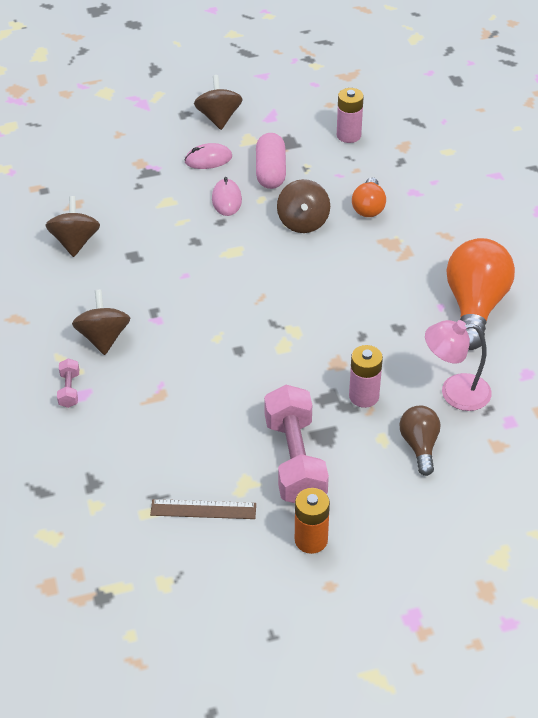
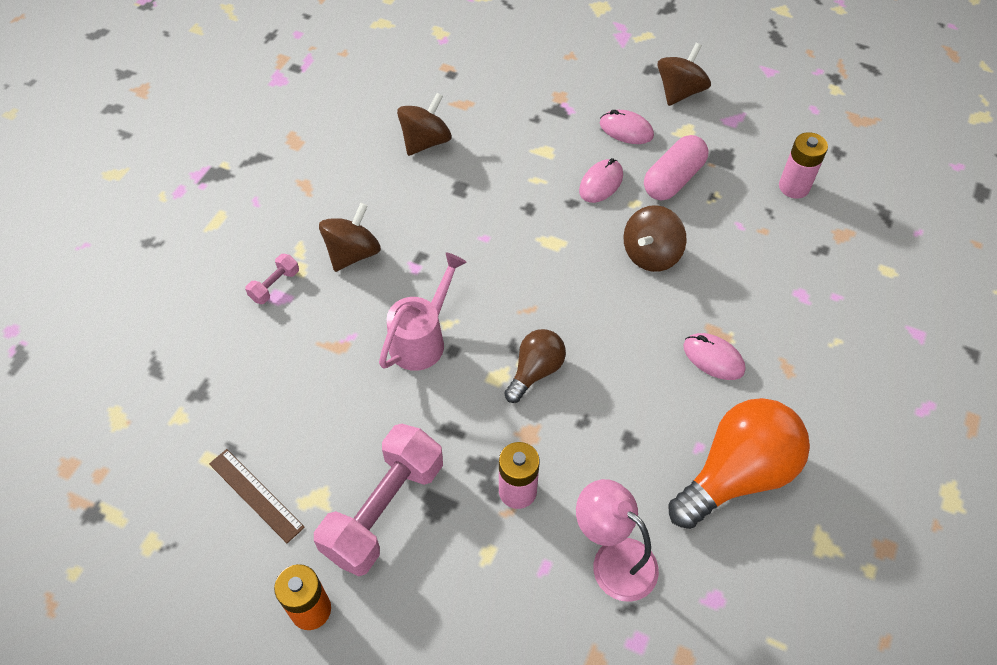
camera: 40 degrees right, 10 degrees up
(211, 356) = (422, 339): none -> pink watering can
(368, 207) = (734, 281): orange light bulb -> none
(400, 256) = (713, 358): none -> pink mouse
(419, 445) = (515, 592): brown light bulb -> brown light bulb (535, 371)

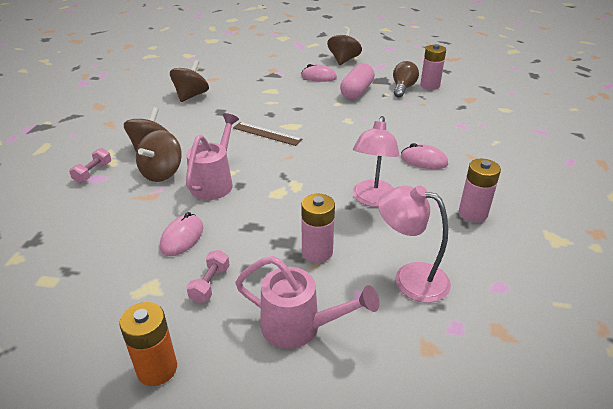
camera: 15 degrees left, 20 degrees down
(256, 495) = (92, 296): brown ruler -> brown ruler (267, 133)
(384, 510) = (210, 284): pink dumbbell -> pink dumbbell, size x0.44
(466, 595) = (299, 327): none -> pink watering can
(535, 371) = (304, 185): brown light bulb -> brown light bulb (403, 88)
(601, 183) = (312, 98): pink mouse -> pink mouse (182, 238)
(615, 418) = (372, 200): none -> pink lamp
(651, 254) = (358, 122): brown spinning top -> brown spinning top (162, 173)
(736, 474) = (473, 213): orange light bulb -> pink battery

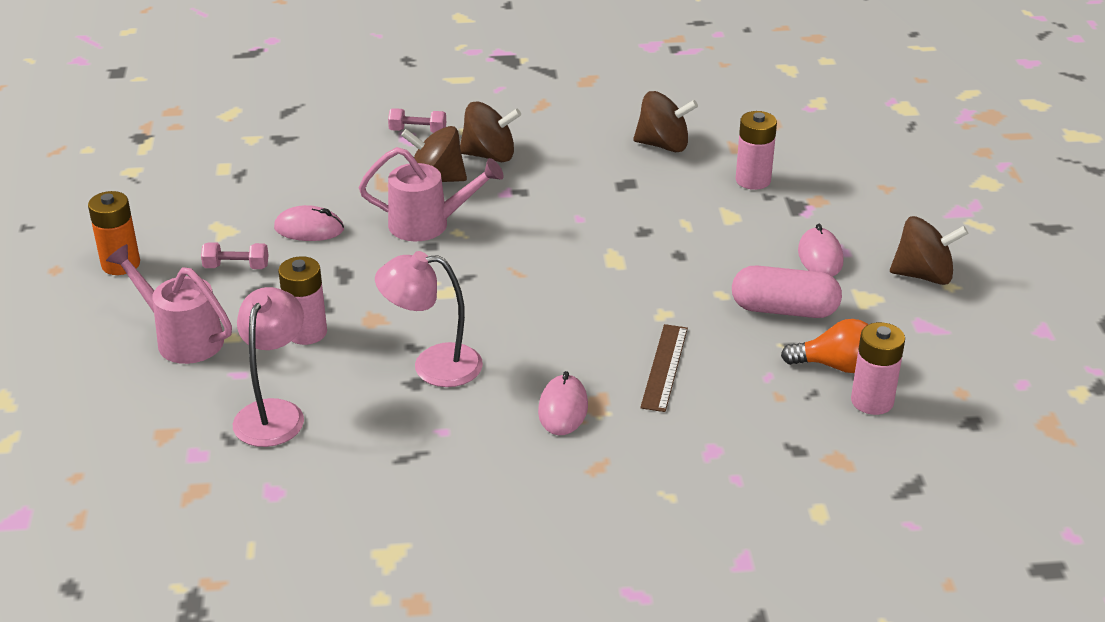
camera: 75 degrees right, 0 degrees up
(267, 133) = (577, 240): brown ruler -> brown ruler (664, 367)
(299, 327) = (183, 338): pink watering can -> pink watering can turned 120 degrees clockwise
(403, 88) = (836, 366): brown light bulb -> orange light bulb
(473, 213) = (429, 466): pink battery -> pink battery (753, 180)

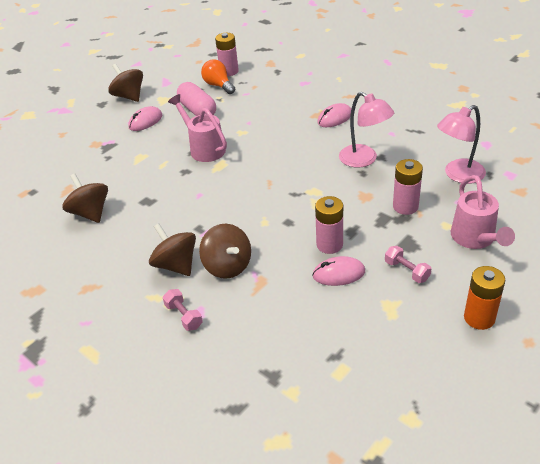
camera: 130 degrees left, 5 degrees up
(309, 229) = (338, 274): pink mouse -> pink mouse turned 60 degrees counterclockwise
(428, 224) = (272, 236): pink watering can -> pink watering can (204, 148)
(664, 367) = (275, 113): brown ruler -> none
(753, 180) = (97, 168): pink battery -> pink battery (329, 244)

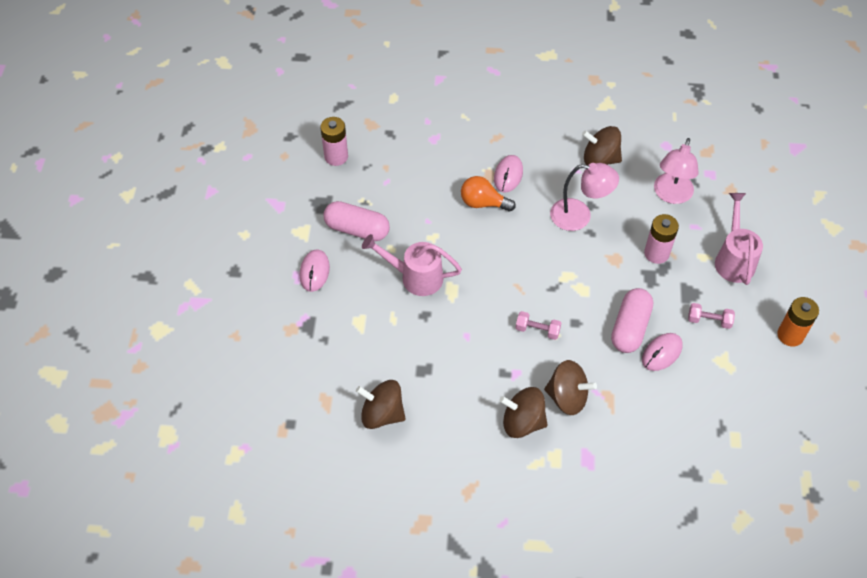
camera: 40 degrees left, 15 degrees up
(129, 96) = (256, 245): brown spinning top -> brown spinning top (600, 159)
(184, 316) = (578, 466): pink dumbbell -> pink dumbbell (537, 330)
(218, 85) = (345, 183): orange light bulb -> orange light bulb (483, 203)
(329, 244) = (630, 328): pink battery -> pink capsule
(475, 239) = (734, 259): pink watering can -> pink watering can turned 135 degrees counterclockwise

